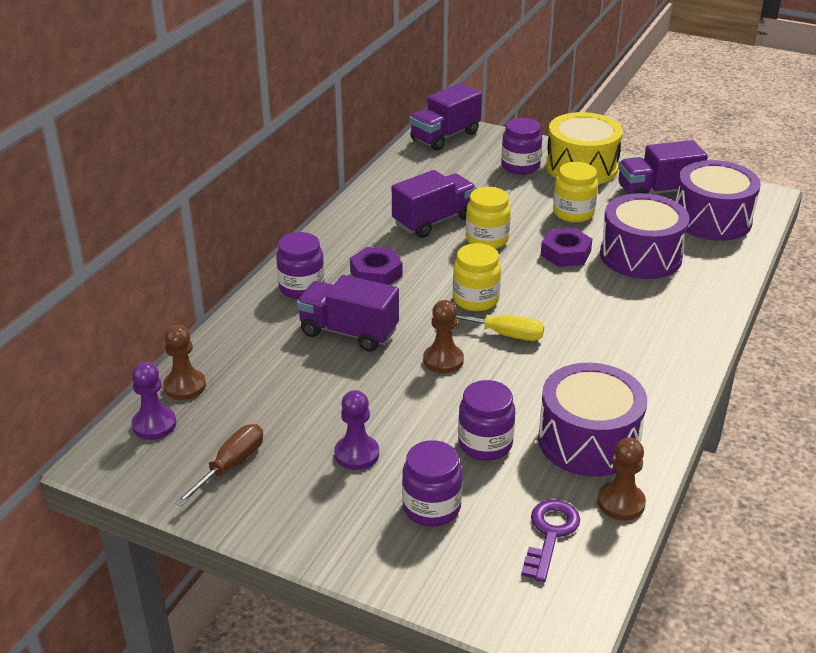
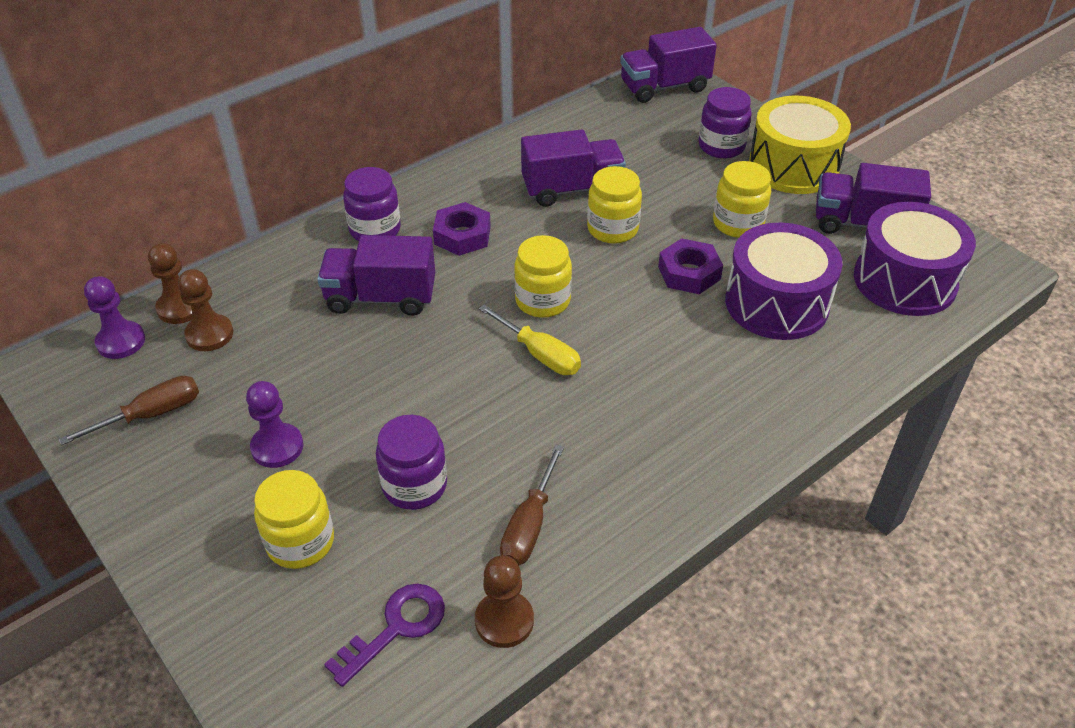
camera: 25 degrees right, 10 degrees up
(349, 332) = (381, 298): purple truck -> purple truck turned 45 degrees counterclockwise
(431, 507) = (300, 542): purple jar -> yellow jar
(443, 360) = (450, 365): brown pawn -> brown pawn (209, 334)
(588, 441) = (529, 525): purple drum -> brown screwdriver

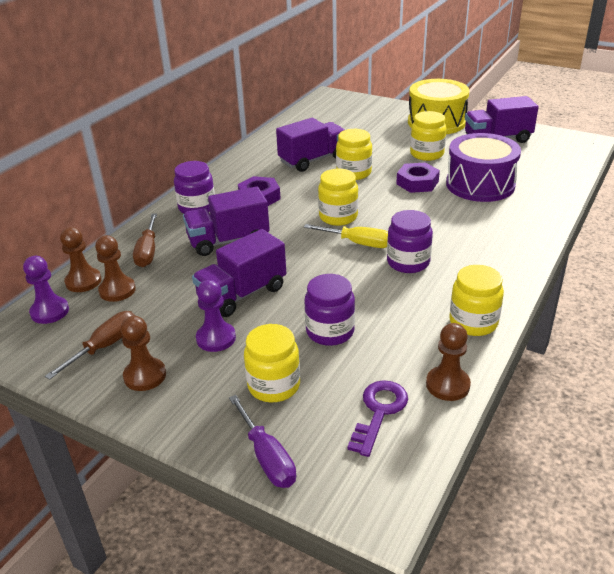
camera: 20 degrees left, 10 degrees down
(169, 473) = (145, 376): none -> brown pawn
(233, 639) = (267, 457): none -> purple screwdriver
(529, 525) = (422, 330): brown screwdriver -> brown screwdriver (148, 251)
(603, 536) = (473, 322): none -> yellow jar
(664, 87) = (330, 102): purple truck -> purple truck (242, 294)
(721, 146) = (387, 122): purple jar -> purple jar (408, 262)
(904, 280) = (541, 158): purple drum -> none

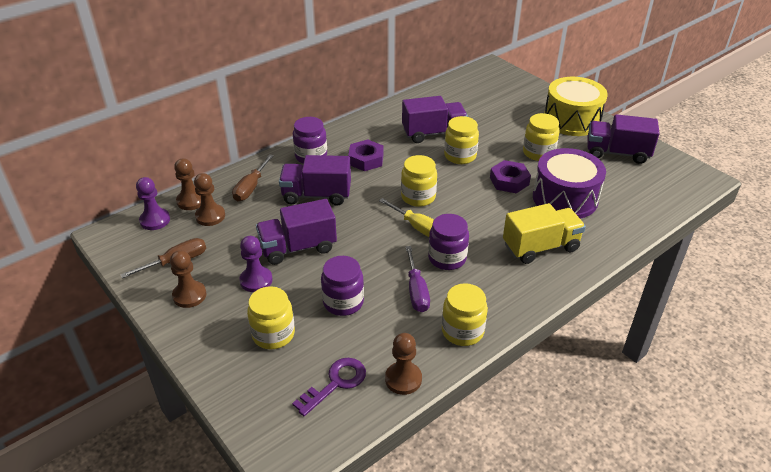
camera: 20 degrees right, 5 degrees up
(267, 457) = (234, 390): purple screwdriver -> purple screwdriver (416, 291)
(490, 229) = (540, 247): none -> yellow truck

